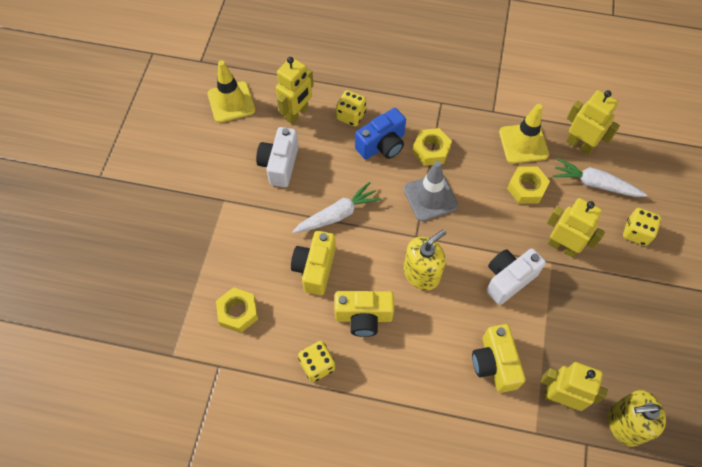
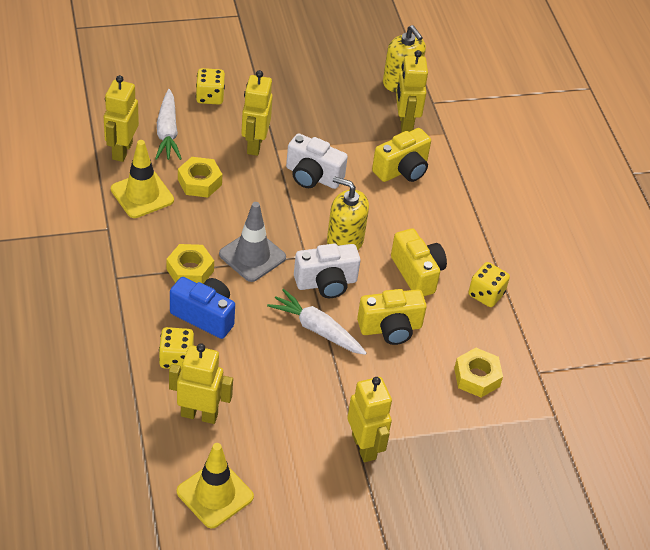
camera: 120 degrees left, 15 degrees down
(219, 203) = (364, 446): none -> yellow robot
(280, 164) = (281, 406): white camera -> white camera (326, 283)

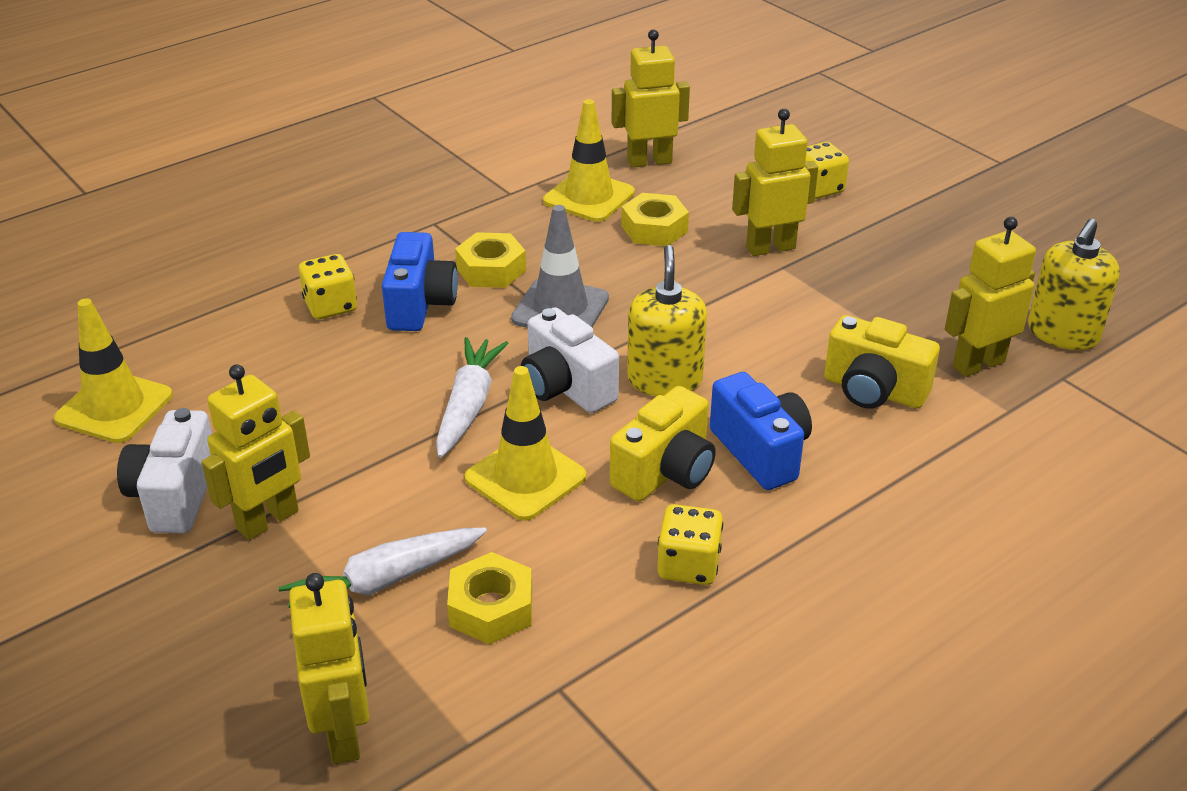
camera: 70 degrees right, 10 degrees down
(167, 132) = (716, 180): white carrot -> white carrot (384, 582)
(199, 414) = (245, 353): yellow robot -> yellow robot (344, 734)
(312, 176) = (764, 312): white camera -> white camera (175, 495)
(390, 328) = (525, 477): yellow camera -> yellow traffic cone
(423, 232) = (761, 452): none -> blue camera

